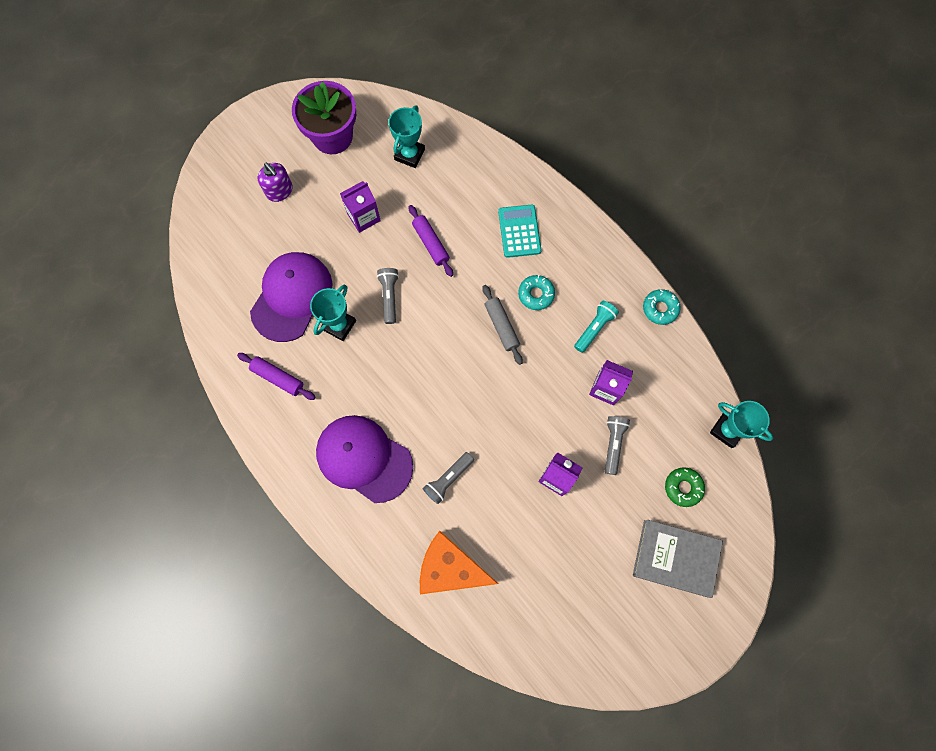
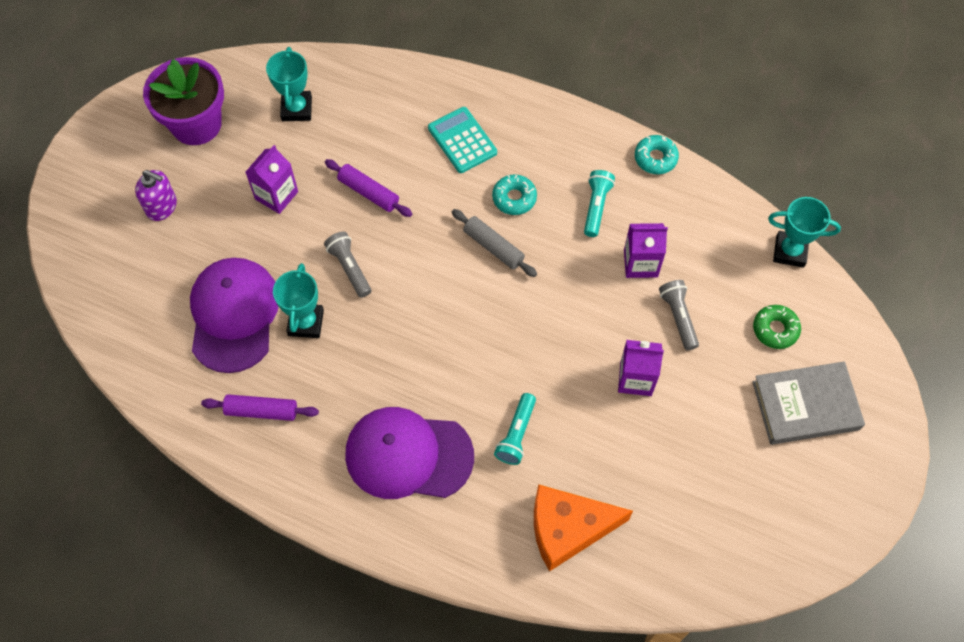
camera: 25 degrees left, 10 degrees down
(448, 479) = (516, 434): grey flashlight -> turquoise flashlight

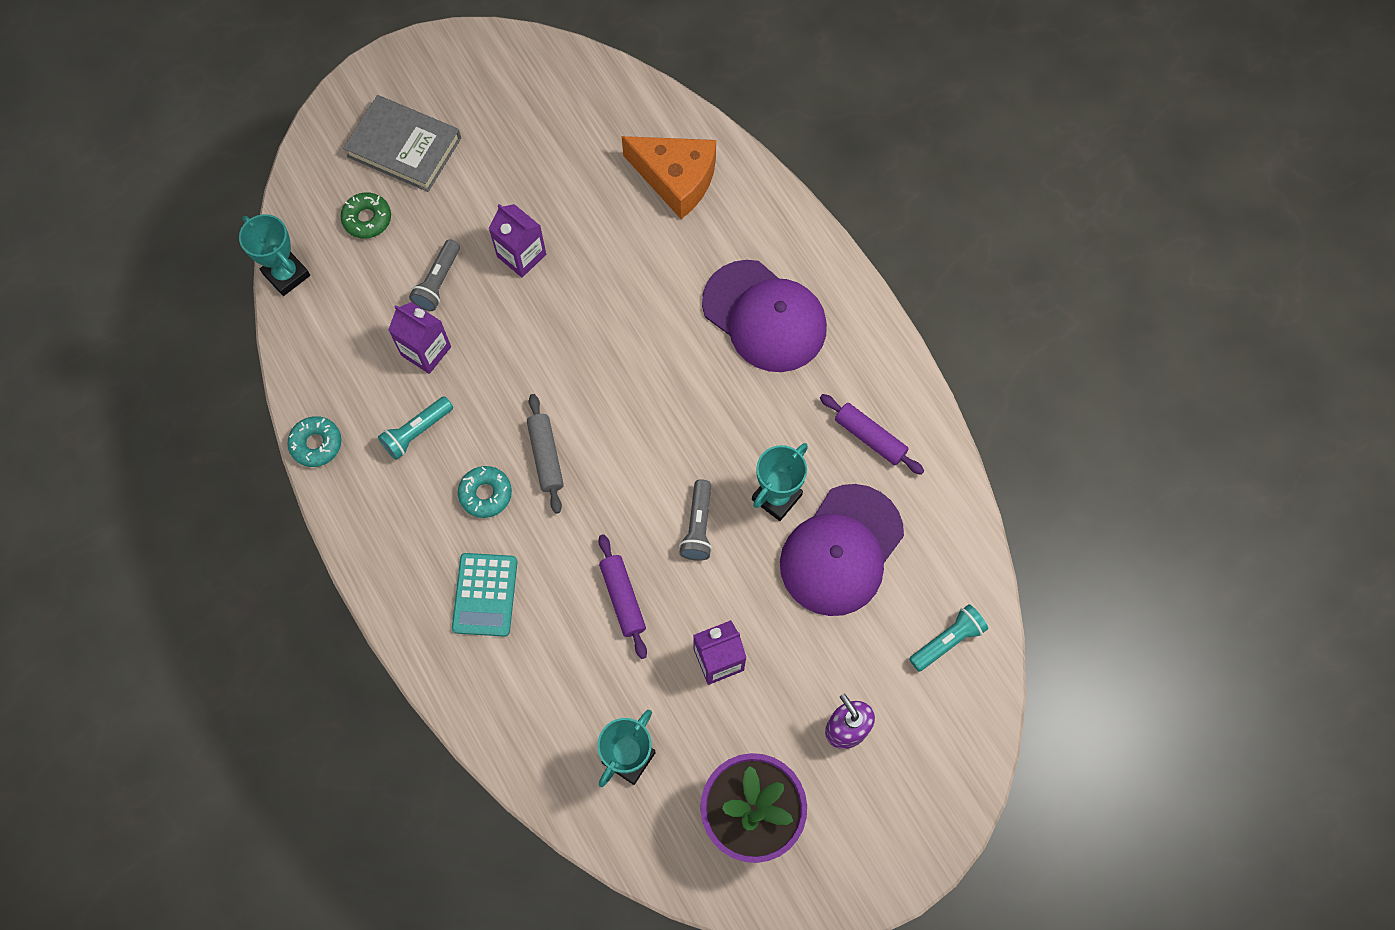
camera: 145 degrees left, 5 degrees up
(516, 434) = (659, 275): turquoise flashlight -> turquoise flashlight (947, 641)

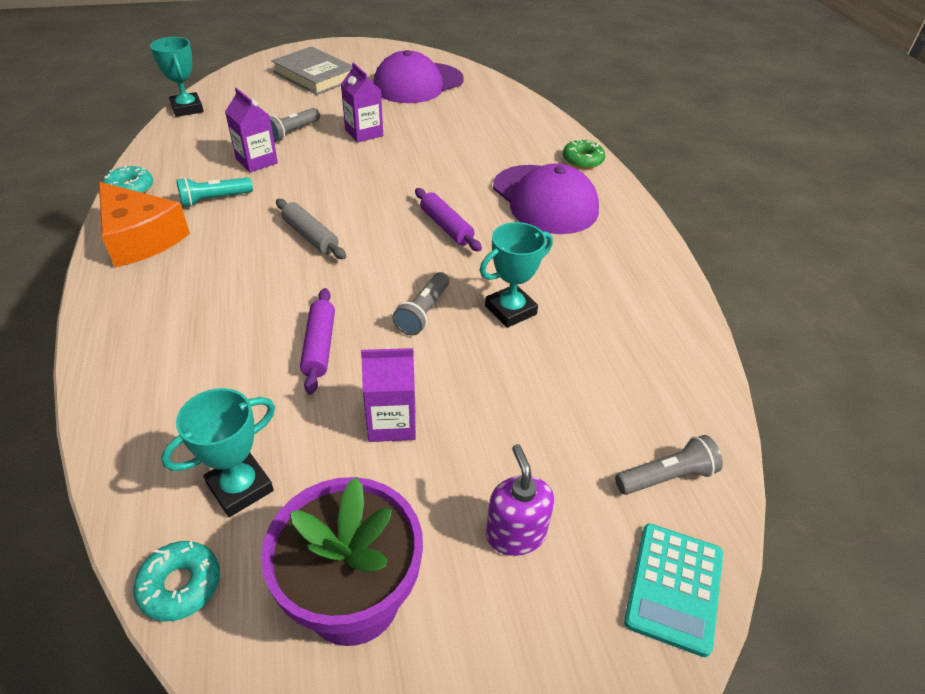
camera: 15 degrees right, 25 degrees down
(367, 219) = (265, 97): green donut -> green donut (582, 160)
(485, 494) = (242, 246): turquoise donut -> turquoise donut (180, 585)
(485, 595) = (190, 310): turquoise calculator -> turquoise calculator (674, 587)
(546, 456) = (310, 236): grey rolling pin -> grey rolling pin turned 45 degrees counterclockwise
(676, 179) = (503, 122): orange cheese -> orange cheese (140, 238)
(841, 550) = (563, 365): purple cap -> purple cap (418, 84)
(870, 438) = (618, 291): purple rolling pin -> purple rolling pin (446, 227)
(947, 641) = (666, 477): turquoise flashlight -> grey flashlight

